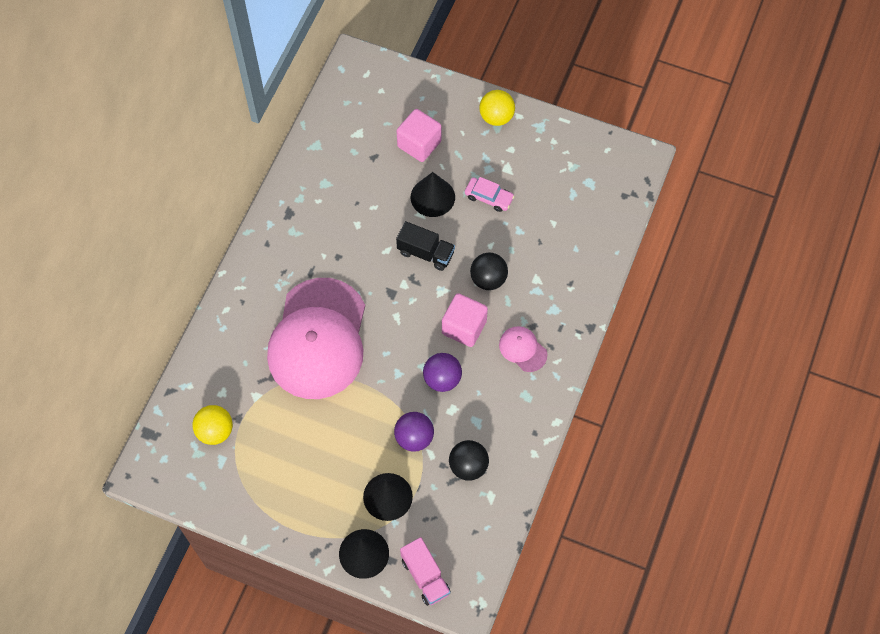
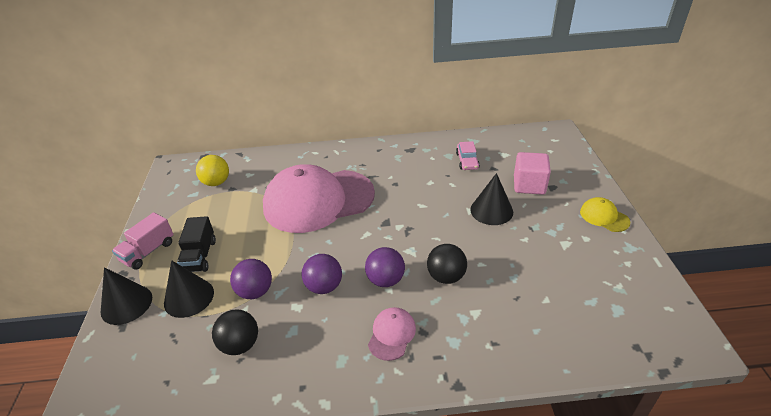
camera: 65 degrees right, 25 degrees down
(425, 253) = (437, 227): black truck -> black truck (200, 256)
(425, 576) = (107, 360): pink truck -> pink truck (148, 252)
(464, 327) = (385, 280): pink cube -> purple ball
(489, 197) = (525, 243): pink car -> pink car (467, 161)
(496, 117) = (604, 217): yellow ball -> yellow cap

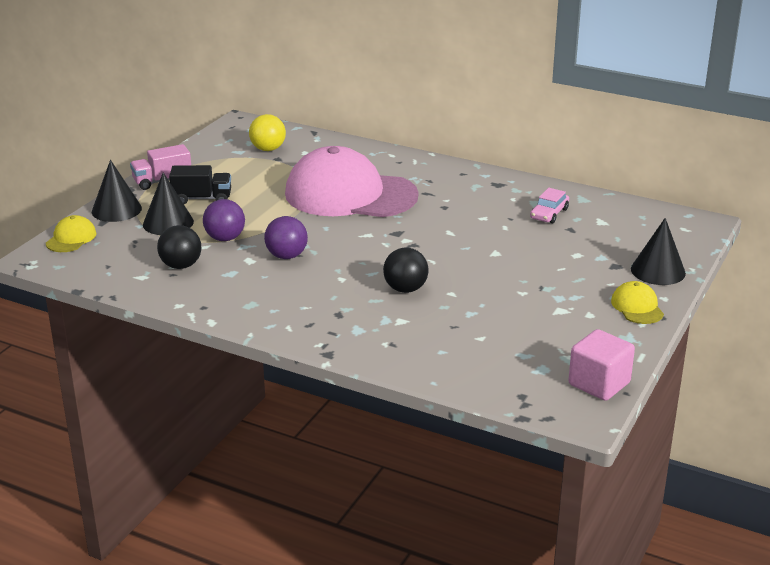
camera: 30 degrees right, 10 degrees down
(102, 363) = (71, 238): none -> yellow cap
(200, 256) = (202, 199): black truck -> black truck turned 120 degrees counterclockwise
(385, 280) = (346, 271): purple ball -> none
(392, 334) = (310, 305): pink cap -> none
(491, 210) = (518, 260): black cone -> black cone (658, 271)
(529, 185) = (590, 255): pink cube -> pink cube (599, 384)

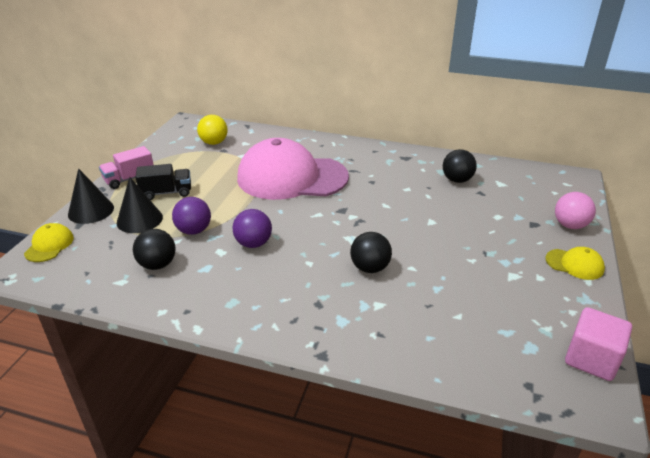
camera: 10 degrees left, 5 degrees up
(549, 213) = (457, 180): pink car -> black ball
(637, 307) = (574, 264): yellow cap -> yellow cap turned 135 degrees clockwise
(658, 271) = (570, 225): black cone -> pink ball

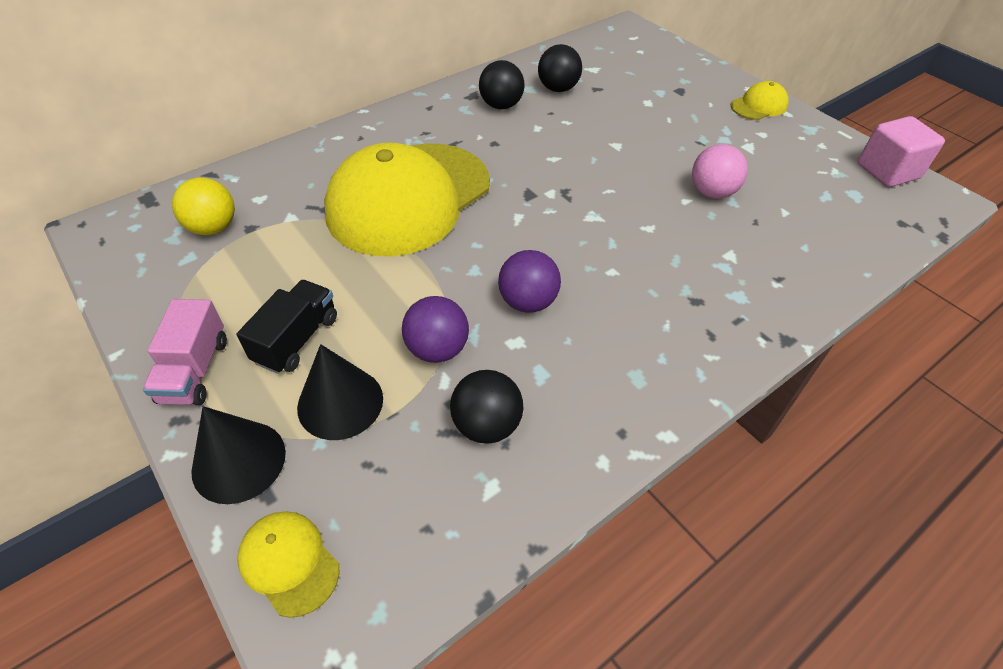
camera: 55 degrees left, 15 degrees up
(292, 177) = (408, 198): pink cap -> yellow cap
(370, 268) = (662, 229): black ball -> black ball (501, 106)
(570, 225) = (700, 74): pink ball -> pink ball (712, 192)

